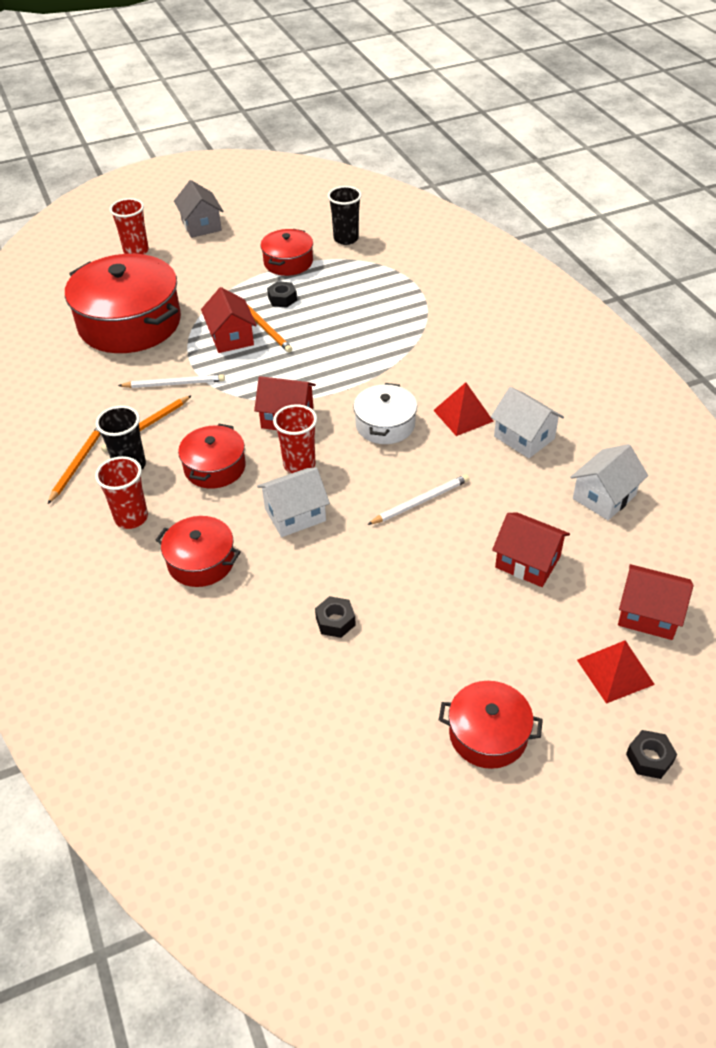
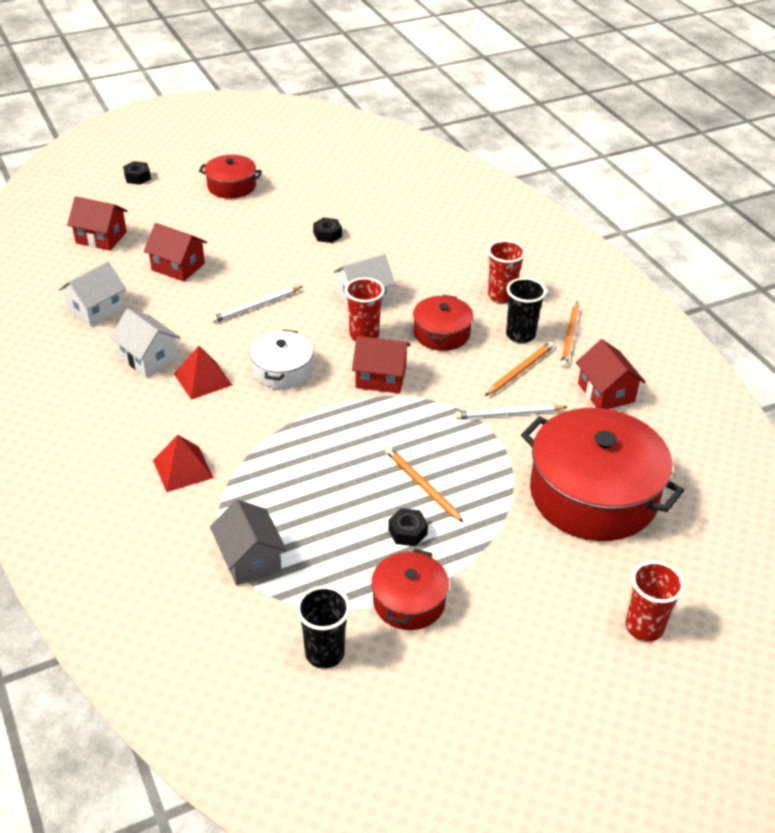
camera: 175 degrees right, 5 degrees down
(201, 225) = (564, 688): grey house -> grey house (250, 559)
(201, 561) = (434, 267): red pot -> none
(231, 337) = (461, 473): red house -> red house (605, 392)
(615, 672) = (140, 211): red pyramid -> red pyramid (183, 469)

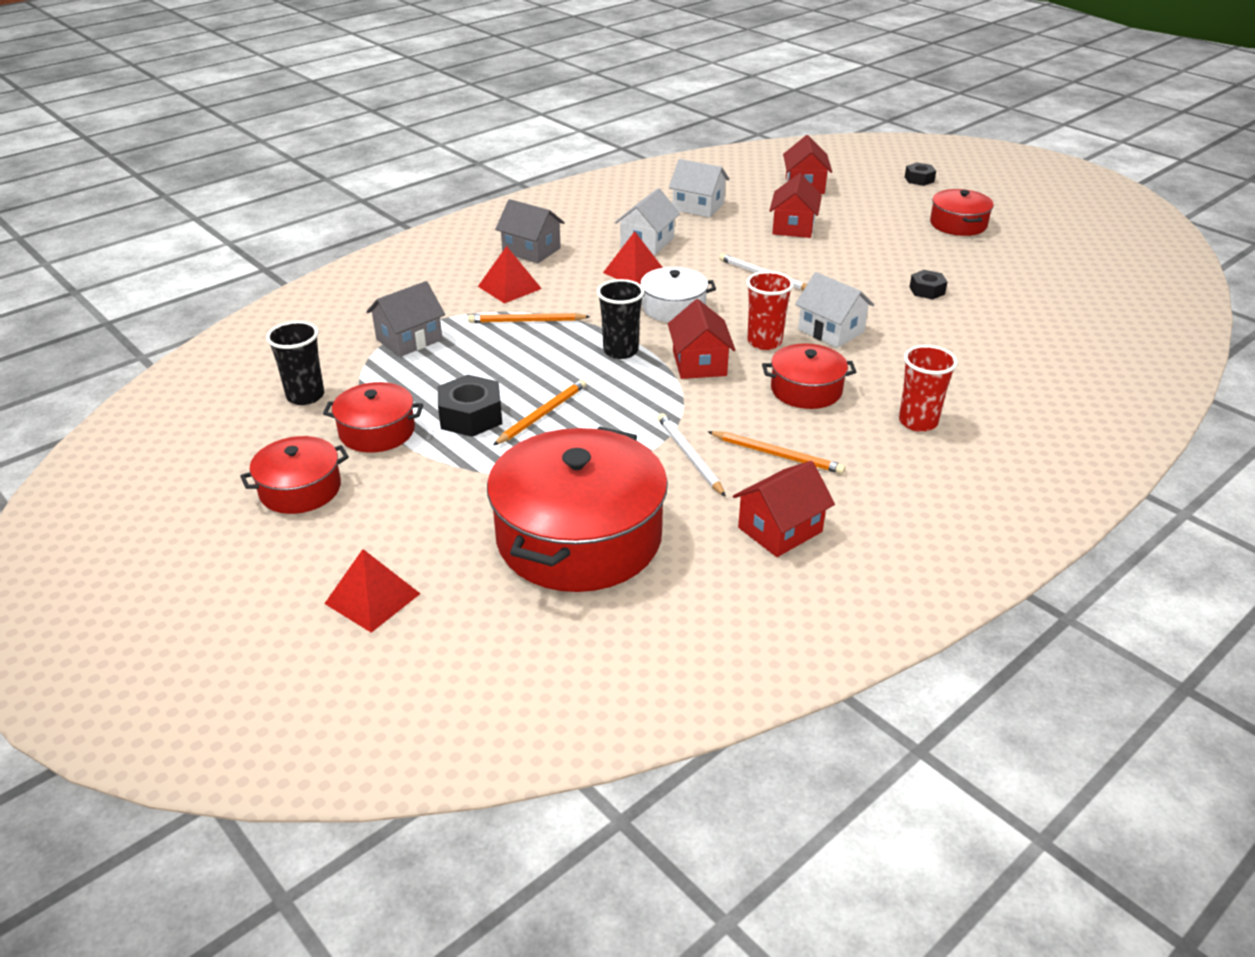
camera: 75 degrees right, 5 degrees down
(112, 439) = (531, 250): none -> grey house
(407, 532) = (471, 416): black nut -> black nut, size x1.64
(485, 667) = (300, 489): none -> red pot
(520, 335) = (848, 446): black cup -> black cup (620, 351)
(569, 337) = (876, 487): orange pencil -> orange pencil (526, 321)
(644, 627) = (372, 598): red cup -> red pyramid

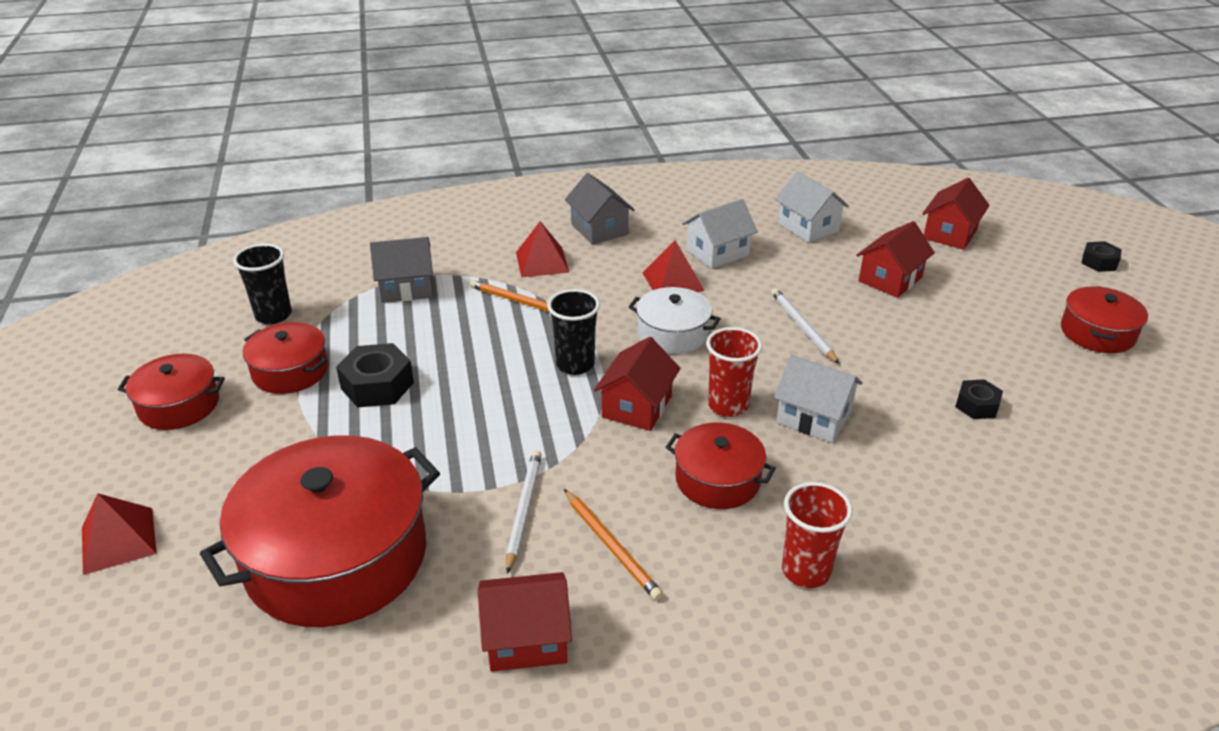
camera: 30 degrees right, 0 degrees up
(542, 414) = (437, 407): orange pencil -> none
(831, 331) = (813, 418): white house -> white house turned 45 degrees counterclockwise

